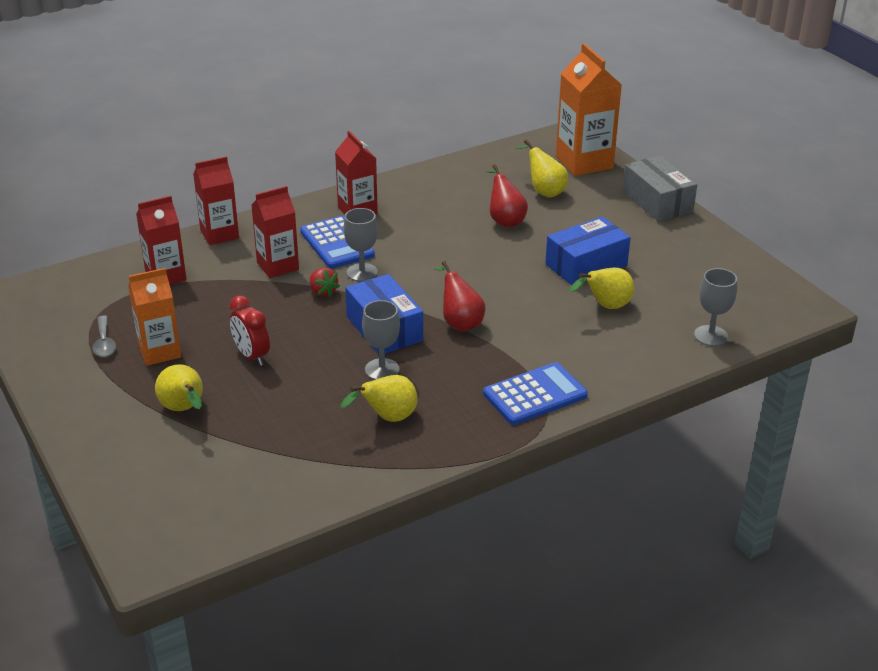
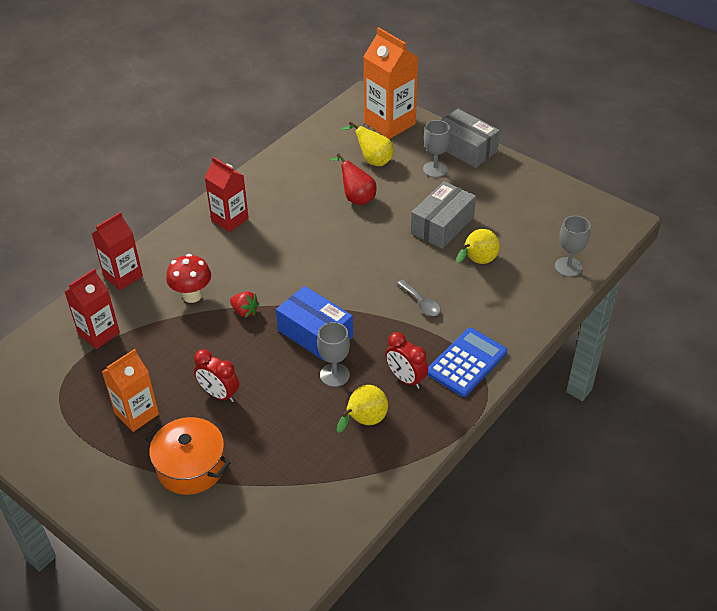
camera: 20 degrees left, 10 degrees up
(104, 343) = (82, 420): grey spoon -> grey spoon (421, 303)
(184, 409) = (191, 466): yellow pear -> orange pot
(278, 266) = (192, 295): red carton -> red mushroom
(337, 243) = (230, 258): blue calculator -> none
(362, 272) = (267, 282): grey goblet -> grey goblet (435, 169)
(457, 392) = (405, 378): none -> red clock
(459, 322) = (372, 309): red pear -> none
(586, 265) = (442, 225): blue box -> grey box

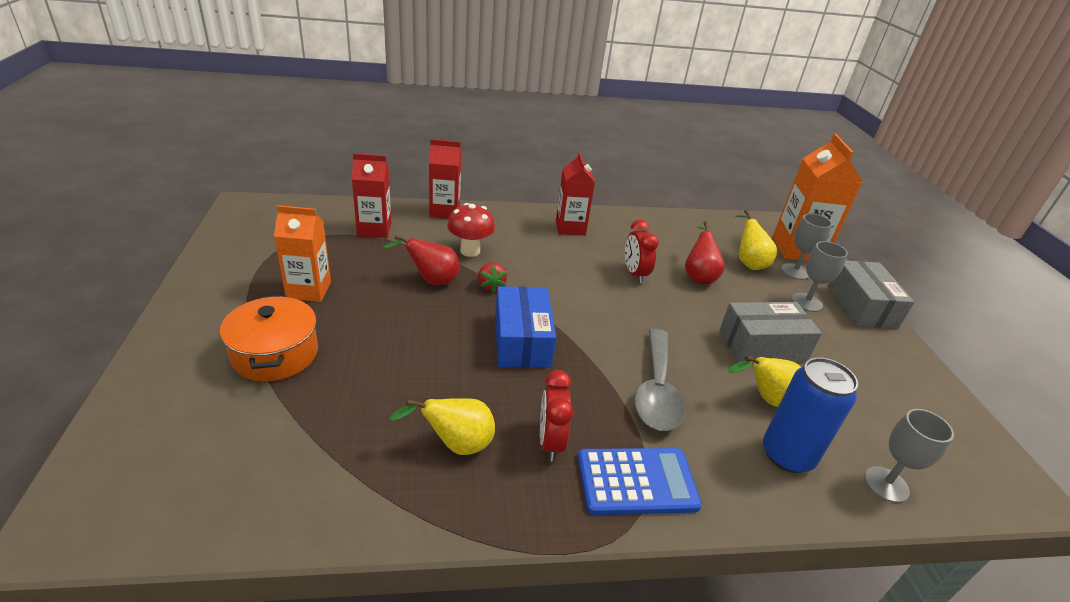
camera: 40 degrees right, 10 degrees down
(202, 339) = (431, 280): none -> red pear
(219, 394) = (381, 323): red clock -> red clock (634, 274)
(334, 375) = (490, 384): grey goblet -> grey goblet (795, 271)
(421, 303) = (656, 390): grey spoon -> grey spoon, size x1.89
(515, 288) = (787, 455): none -> blue can

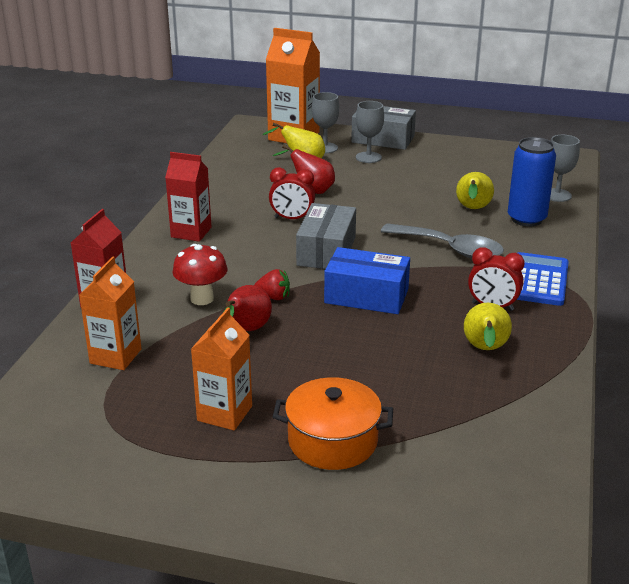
camera: 65 degrees left, 5 degrees down
(374, 229) = (115, 356): red carton -> orange carton
(762, 346) = (414, 192): grey box -> grey box (326, 251)

